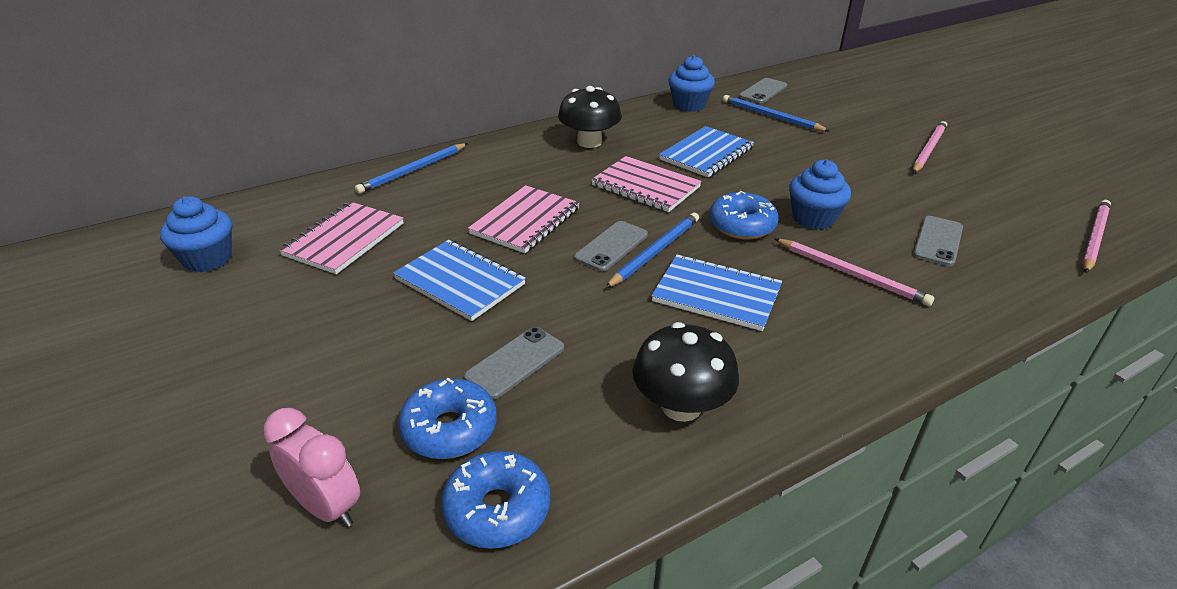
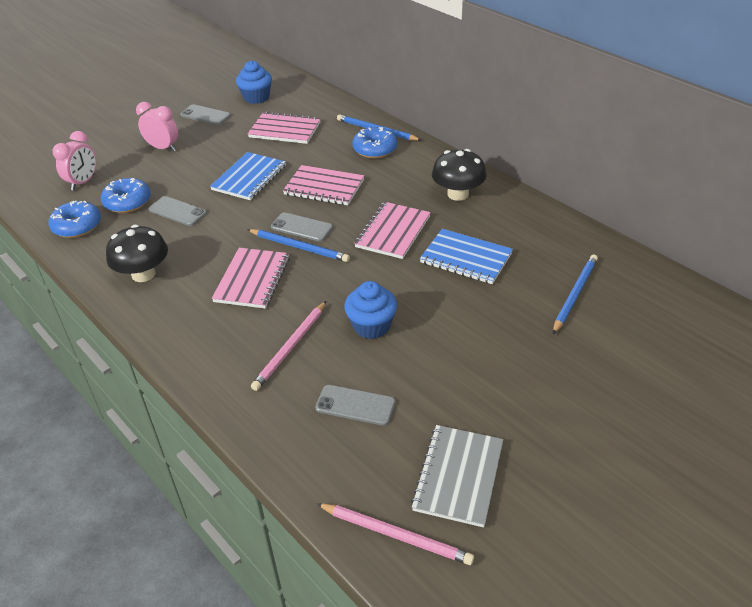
camera: 80 degrees right, 5 degrees up
(283, 378) = (163, 148): none -> pink clock
(689, 105) = (569, 238): blue cupcake -> none
(716, 294) = (252, 279): blue notebook -> pink notebook
(741, 225) = (347, 286): blue donut -> blue donut (375, 149)
(763, 91) = (641, 286): grey phone -> grey phone (205, 115)
(928, 149) = (556, 417): pink pencil -> none
(1012, 200) = (458, 476): none -> grey notebook

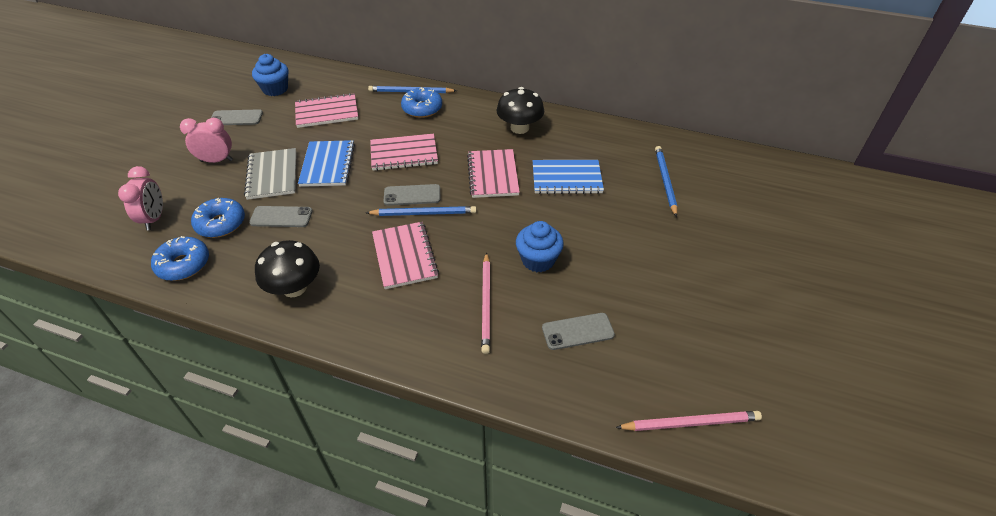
camera: 30 degrees left, 5 degrees up
(458, 476) = (696, 355): grey notebook -> grey notebook (272, 175)

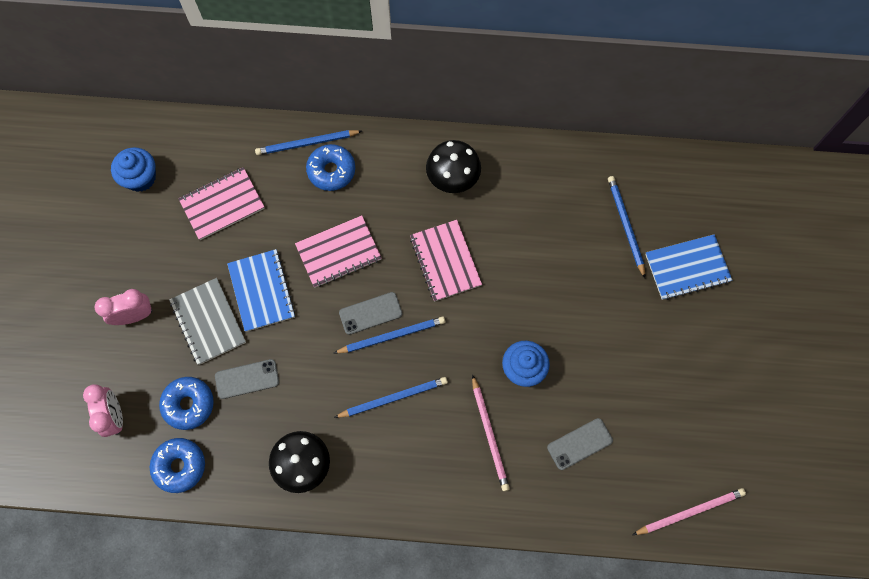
camera: 15 degrees left, 25 degrees up
(236, 118) = (120, 240): grey phone -> none
(404, 256) = (393, 398): pink notebook -> blue pencil
(566, 178) = (524, 247): blue notebook -> blue notebook (687, 268)

